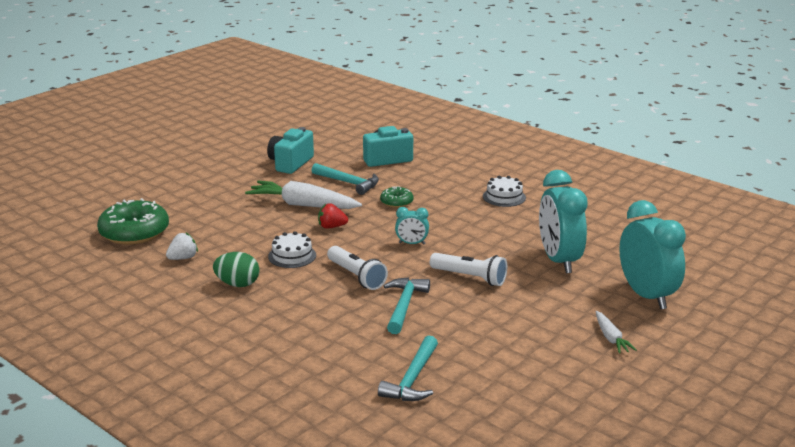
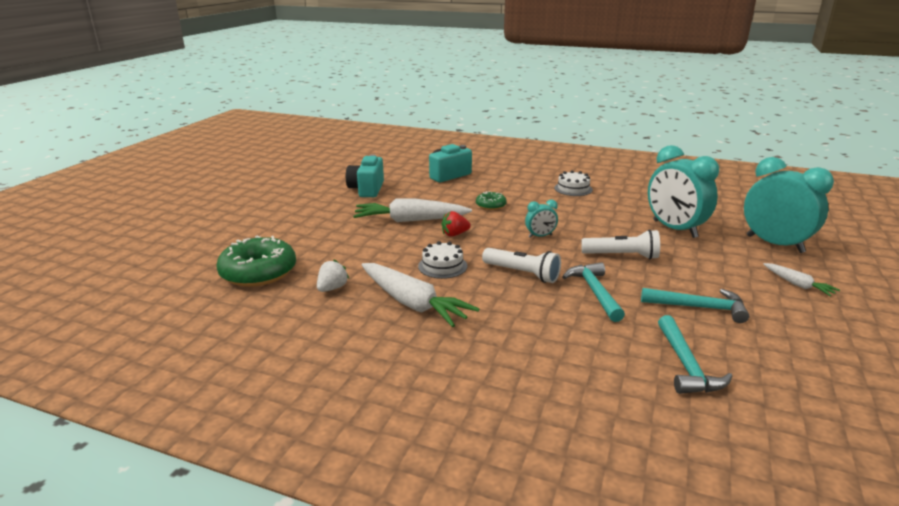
camera: 20 degrees left, 0 degrees up
(237, 284) = (413, 303): green egg -> white carrot
(348, 183) = (434, 197): turquoise hammer -> turquoise hammer (699, 307)

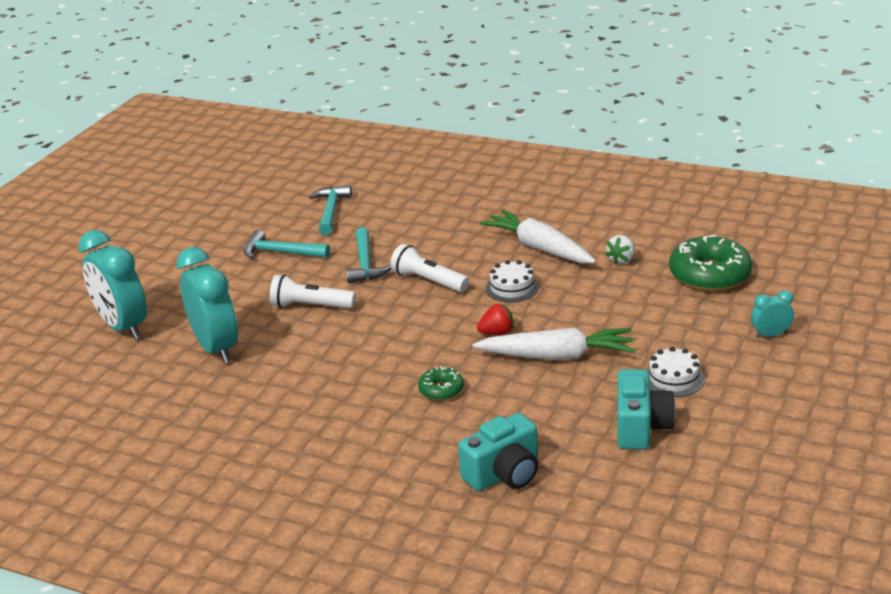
camera: 175 degrees left, 5 degrees up
(540, 236) = (391, 332): turquoise clock -> turquoise clock (770, 335)
(573, 189) = (299, 434): white cake -> white cake (674, 378)
(798, 285) = (165, 277): white carrot -> none

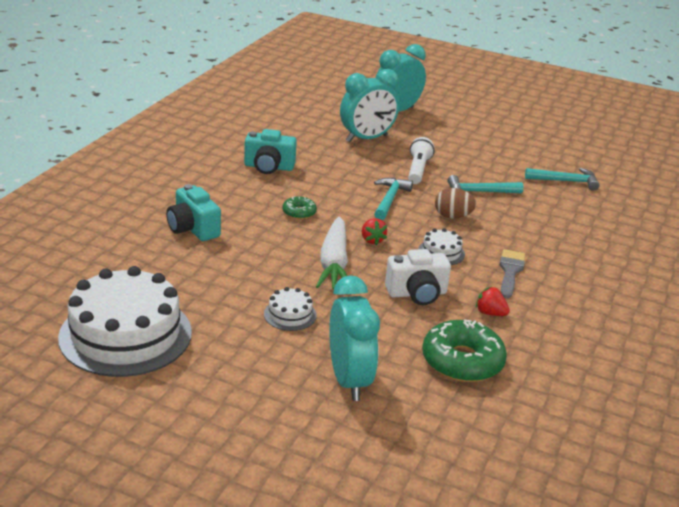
camera: 85 degrees right, 0 degrees up
(280, 252) = (496, 161): turquoise hammer -> turquoise hammer (389, 199)
(428, 281) = (452, 216): white flashlight -> brown egg
(539, 248) = (510, 271): white carrot -> grey brush
(601, 301) = (417, 293): none -> white camera
(621, 260) = (490, 313): white strawberry -> red strawberry
(641, 427) = (228, 290): turquoise camera -> turquoise camera (269, 167)
(764, 493) = (125, 334): none -> white cake
(770, 335) = (349, 380): turquoise clock -> turquoise clock, size x2.16

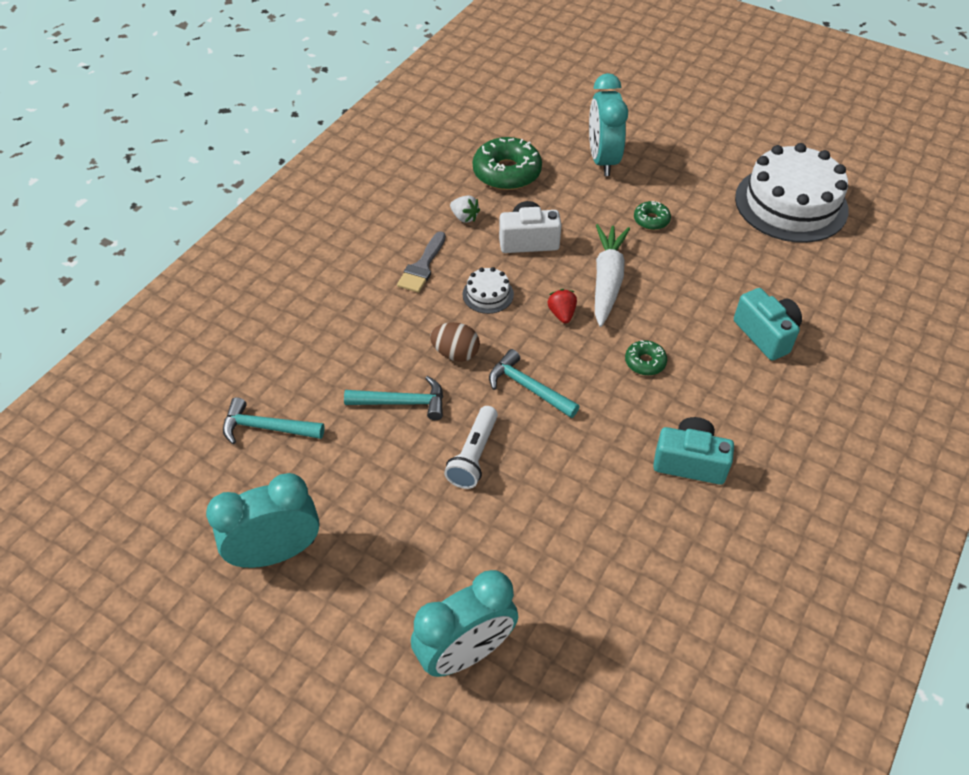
camera: 170 degrees left, 20 degrees up
(290, 314) = (651, 220): white cake -> green donut
(366, 138) = (536, 547): turquoise clock -> turquoise clock (276, 552)
(389, 199) = (528, 387): turquoise hammer -> turquoise hammer turned 105 degrees clockwise
(490, 313) = (464, 217): red strawberry -> white strawberry

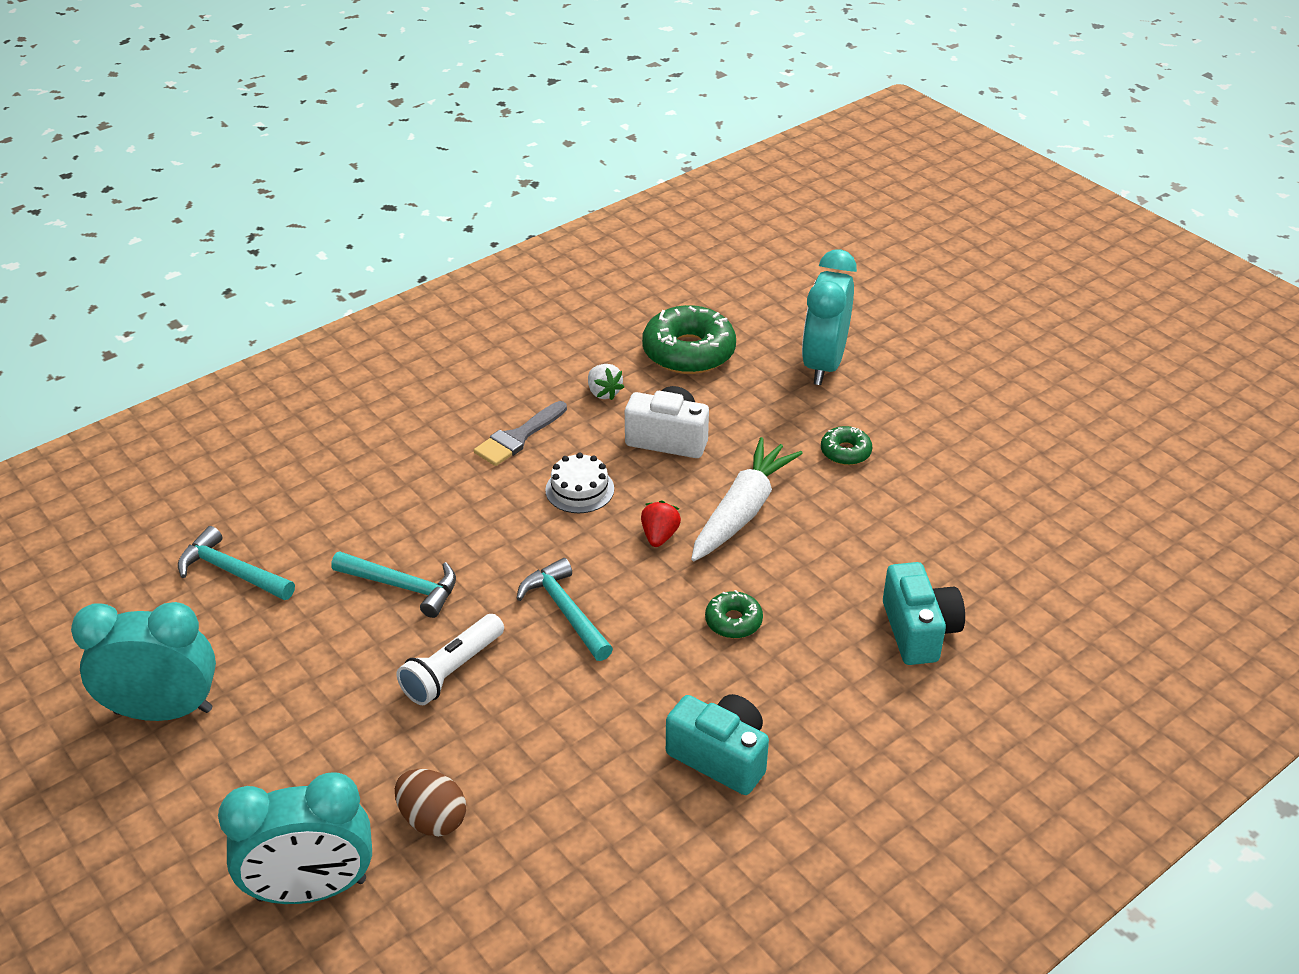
camera: 20 degrees right, 10 degrees down
(455, 353) = (499, 548): brown egg -> brown egg (432, 819)
(791, 204) = (1055, 477): white cake -> none

